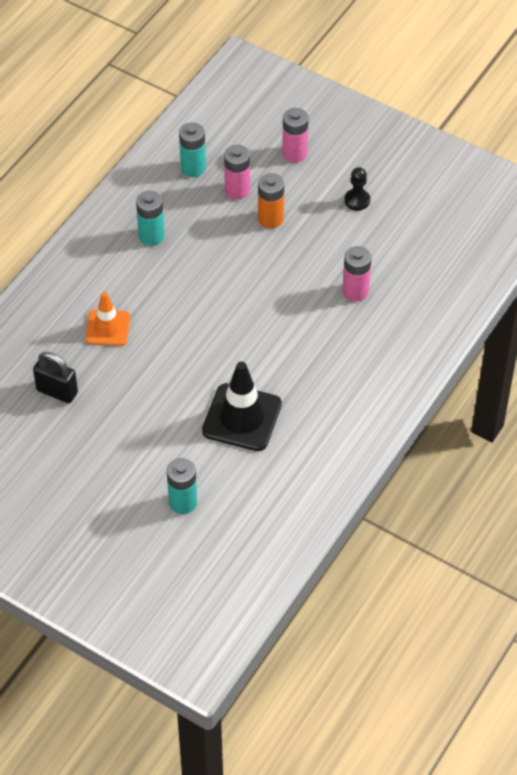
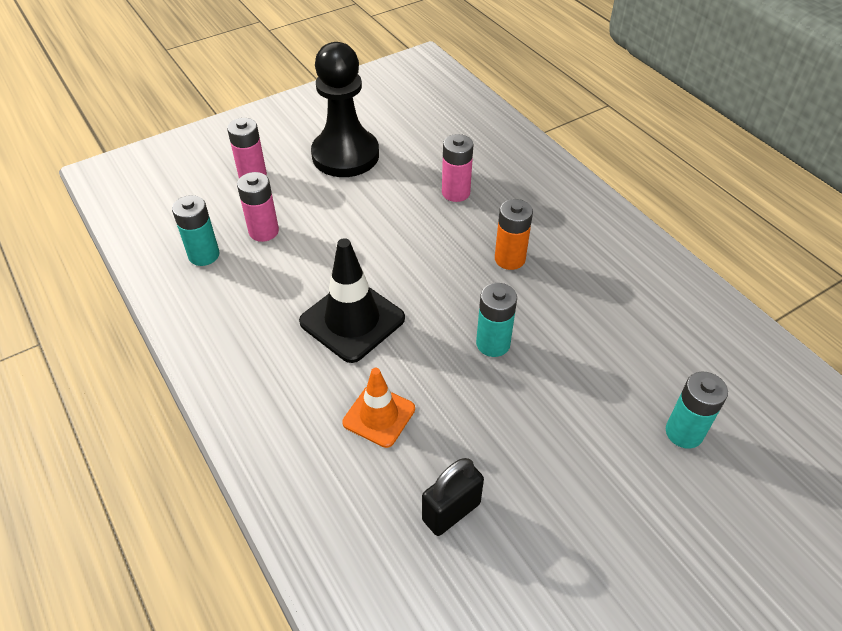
camera: 65 degrees left, 5 degrees down
(151, 236) = (270, 324): turquoise battery -> turquoise battery (493, 344)
(242, 417) = (577, 333): black traffic cone -> black traffic cone (352, 320)
(270, 218) = (321, 220): orange battery -> orange battery (509, 259)
(357, 200) = (345, 155): black pawn -> black pawn, size x2.45

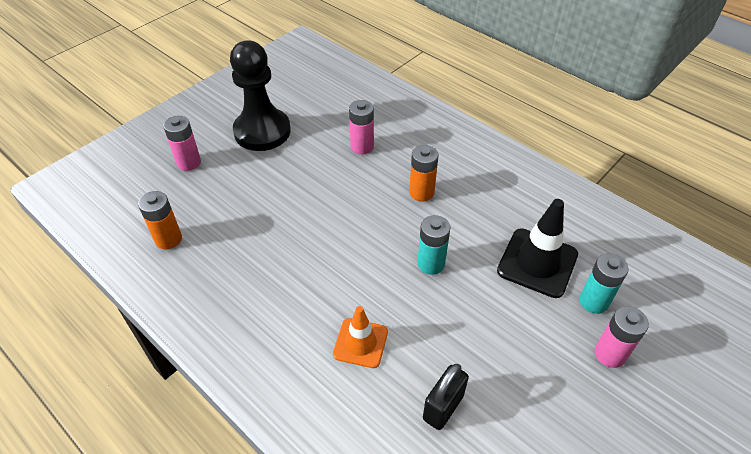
camera: 15 degrees left, 0 degrees up
(204, 255) = (168, 239): turquoise battery -> orange battery
(264, 231) = (214, 208): pink battery -> pink battery (610, 354)
(352, 320) = (313, 268): black traffic cone -> black traffic cone (537, 263)

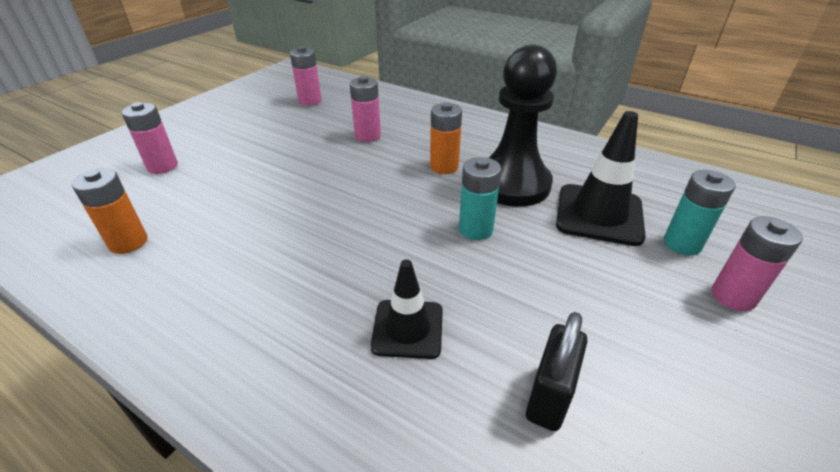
camera: 10 degrees left, 10 degrees down
(262, 131) = (252, 134): black pawn -> black pawn (512, 184)
(316, 93) = (310, 101): none -> pink battery
(360, 343) = (407, 329): orange traffic cone -> black traffic cone

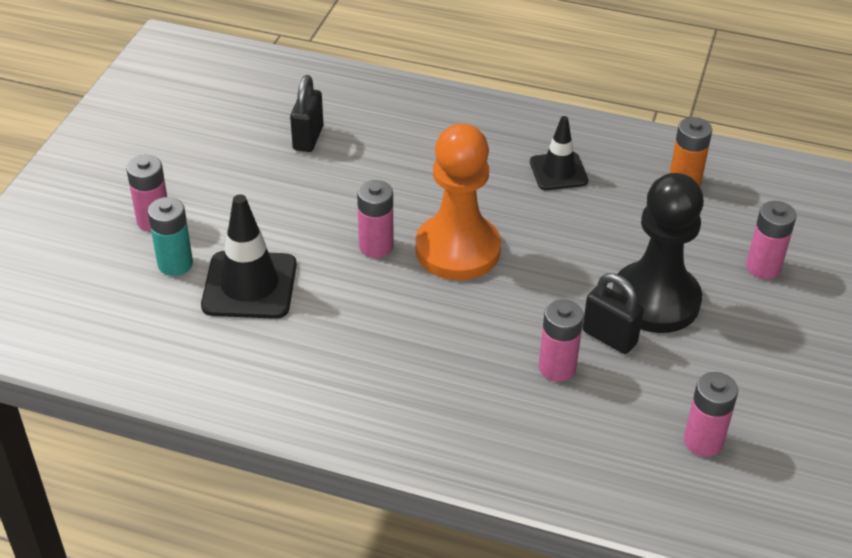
camera: 165 degrees right, 5 degrees up
(319, 145) = (609, 337): none -> black padlock
(398, 215) = (457, 250): none -> orange pawn
(407, 329) = (410, 158): black traffic cone -> black traffic cone (558, 171)
(444, 167) = (432, 326): orange battery -> none
(475, 229) = (376, 246): turquoise battery -> pink battery
(512, 184) = (344, 312): black pawn -> black pawn (655, 300)

